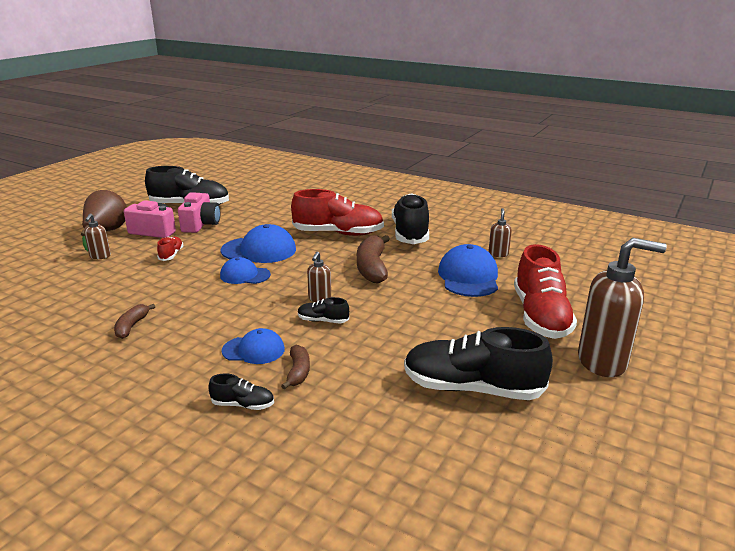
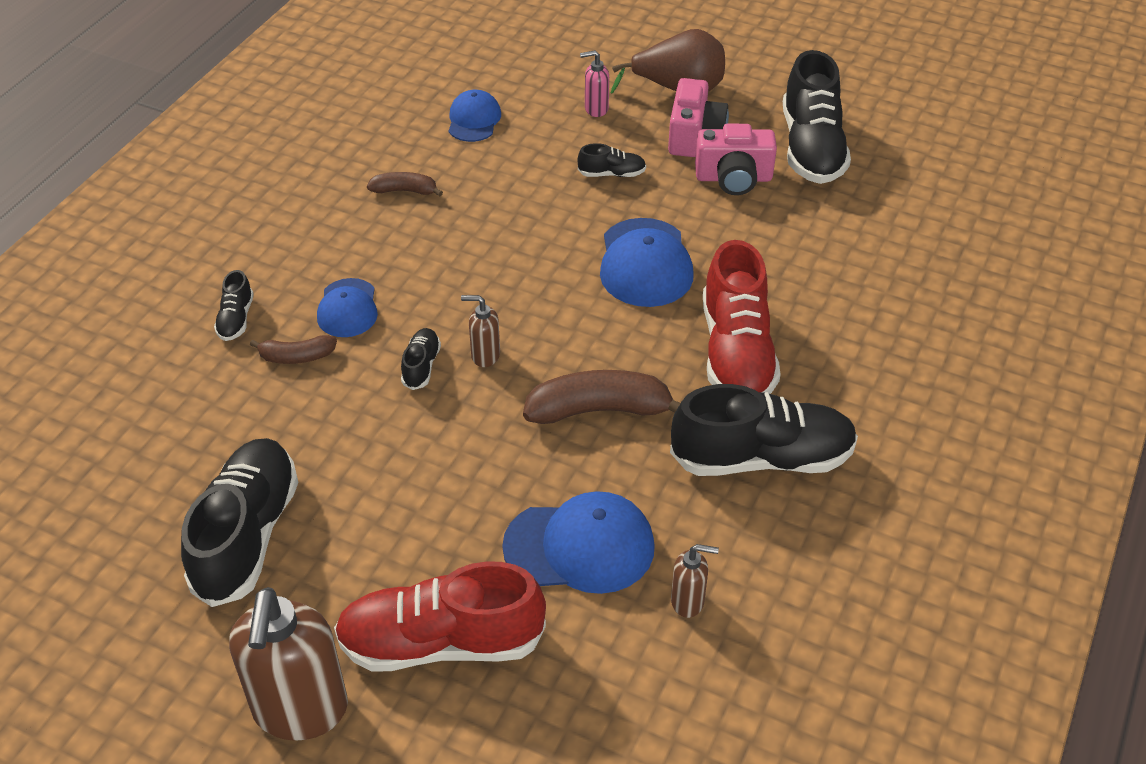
camera: 85 degrees right, 20 degrees up
(100, 256) = (596, 109): brown soap dispenser -> pink soap dispenser
(171, 255) = (612, 174): red shoe -> black shoe
(245, 275) = (554, 263): blue cap -> blue cap (474, 120)

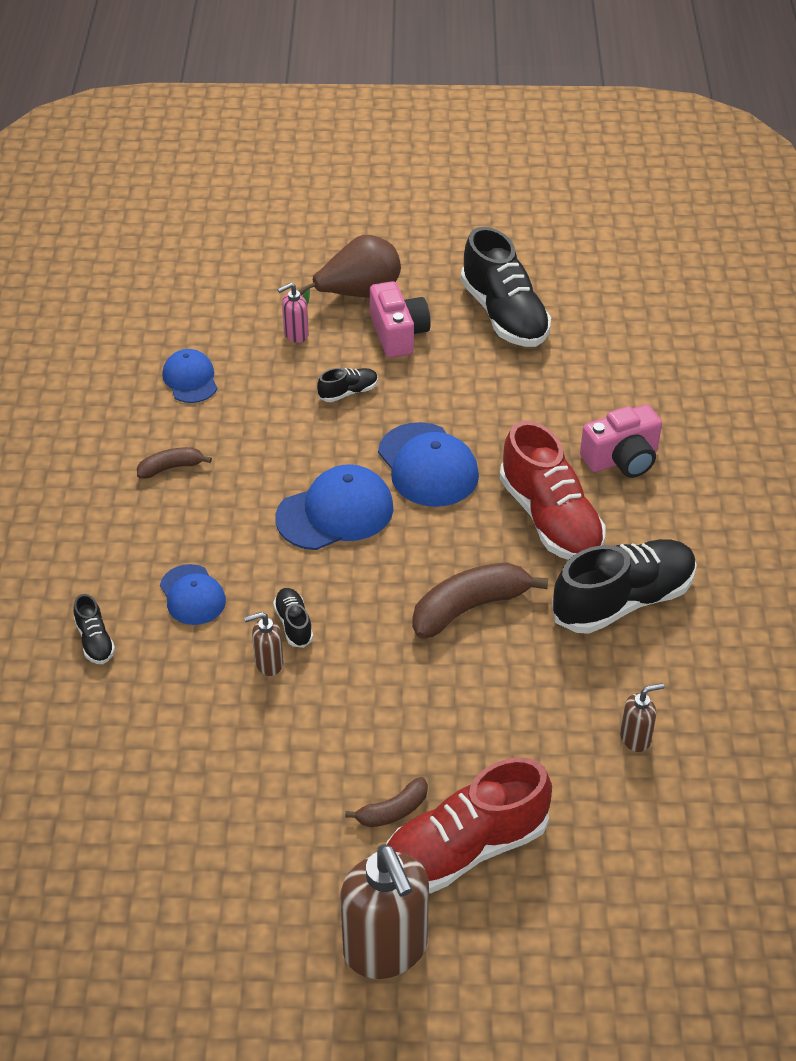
camera: 25 degrees left, 0 degrees up
(247, 535) = (240, 827): black shoe -> none
(296, 357) = (176, 655): brown banana -> brown banana (393, 811)
(485, 355) = (343, 595): brown soap dispenser -> brown soap dispenser (268, 663)
(580, 547) = (525, 728): blue cap -> blue cap (335, 512)
(733, 178) = (455, 363): pink camera -> pink camera (622, 459)

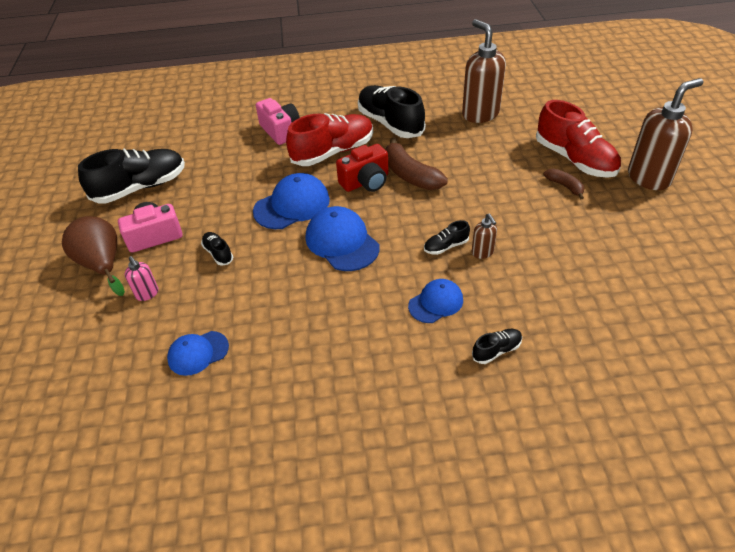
camera: 95 degrees left, 0 degrees up
(171, 468) = (306, 343): brown banana -> none
(464, 551) = (366, 182): none -> red camera
(635, 738) = (480, 114): brown soap dispenser -> brown soap dispenser, size x2.15

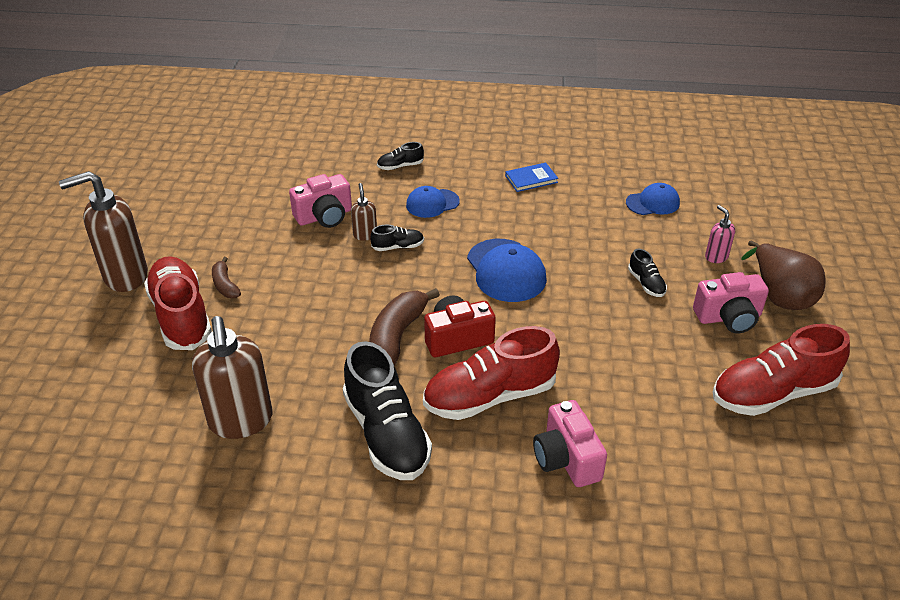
camera: 170 degrees left, 5 degrees down
(141, 187) = (772, 393): black shoe -> red shoe
(292, 205) = (558, 324): blue cap -> none
(338, 362) = (531, 179): none -> blue book
(410, 175) = (397, 337): brown banana -> brown banana turned 135 degrees counterclockwise
(533, 265) = (324, 216): none -> pink camera

